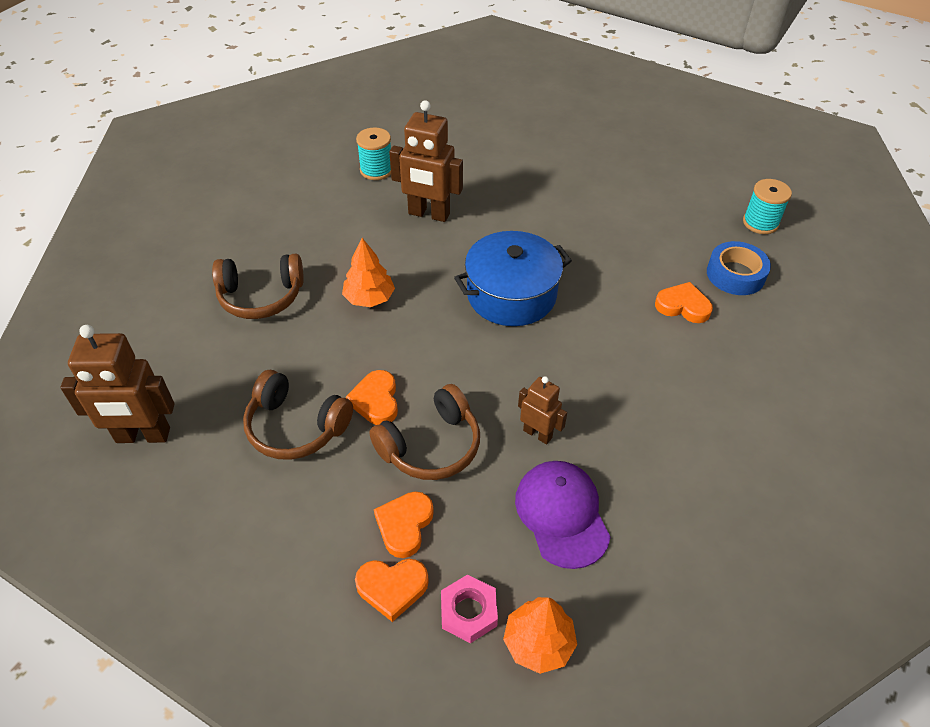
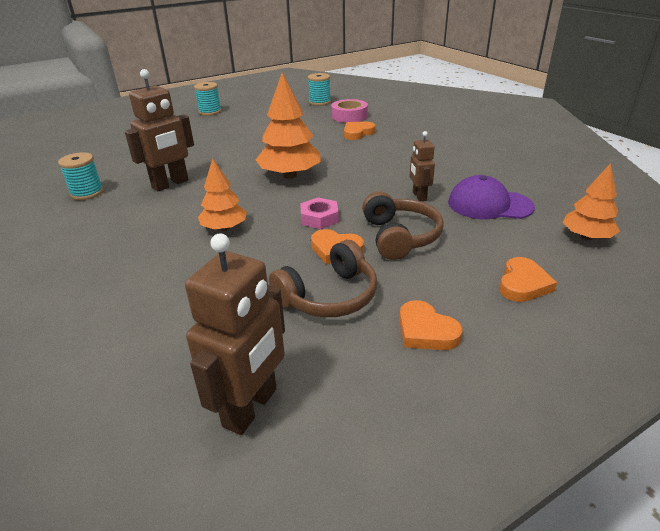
camera: 60 degrees left, 15 degrees down
(261, 296) = (150, 282): brown headphones -> none
(404, 525) = (467, 265): orange heart -> orange heart (426, 331)
(468, 611) = (554, 256): pink nut -> pink nut (319, 218)
(511, 295) = (290, 175): blue pot -> orange tree
(537, 434) = (419, 196): brown robot -> brown robot turned 75 degrees counterclockwise
(631, 142) = (210, 112): none -> turquoise spool
(735, 274) = (349, 116): blue tape -> pink tape

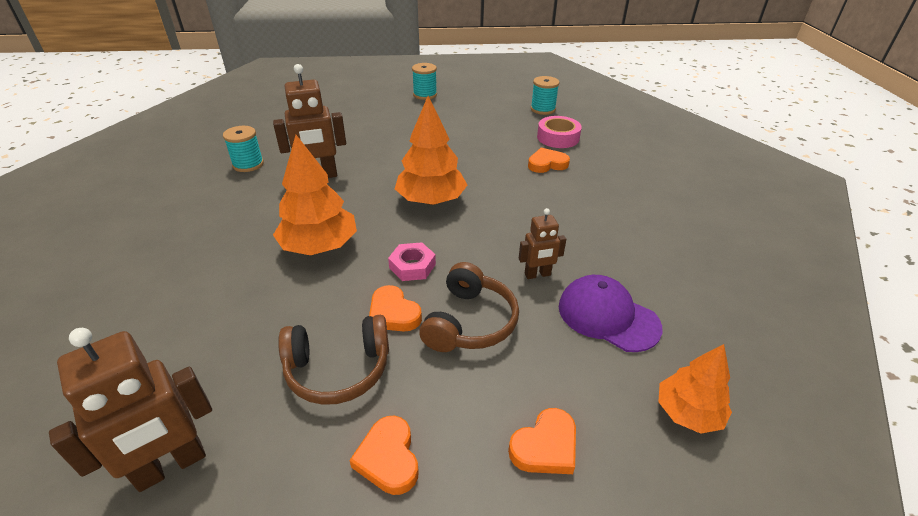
camera: 25 degrees right, 5 degrees up
(224, 228) = (320, 246): orange tree -> orange tree, size x1.60
(419, 196) = (537, 274): brown robot -> brown robot turned 120 degrees counterclockwise

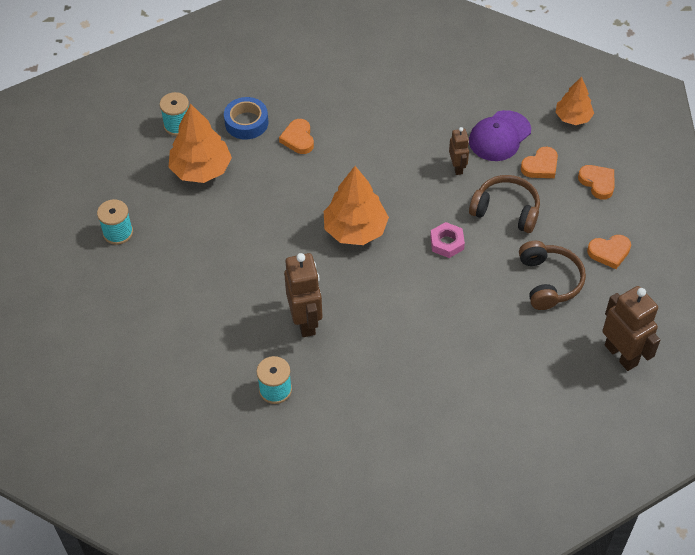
camera: 85 degrees left, 15 degrees up
(320, 246) = (420, 307): orange tree -> orange tree (201, 169)
(393, 313) = (498, 253): orange heart -> orange heart (540, 166)
(558, 138) = (246, 122): pink tape -> blue tape

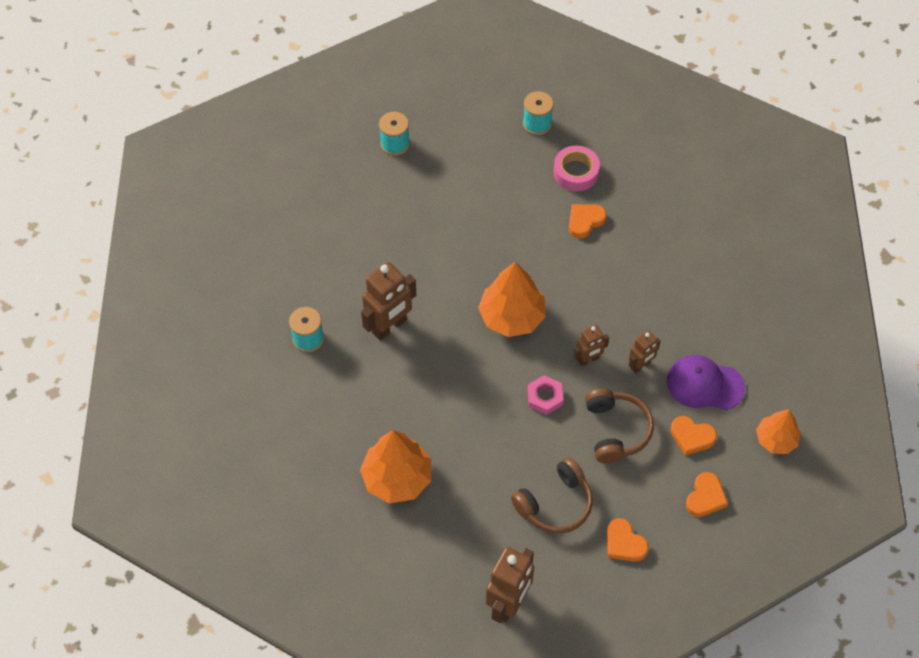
camera: 60 degrees right, 5 degrees up
(201, 169) = (500, 166): orange tree -> orange tree (397, 478)
(246, 122) = (576, 172): blue tape -> pink tape
(430, 198) = (588, 359): none -> brown robot

